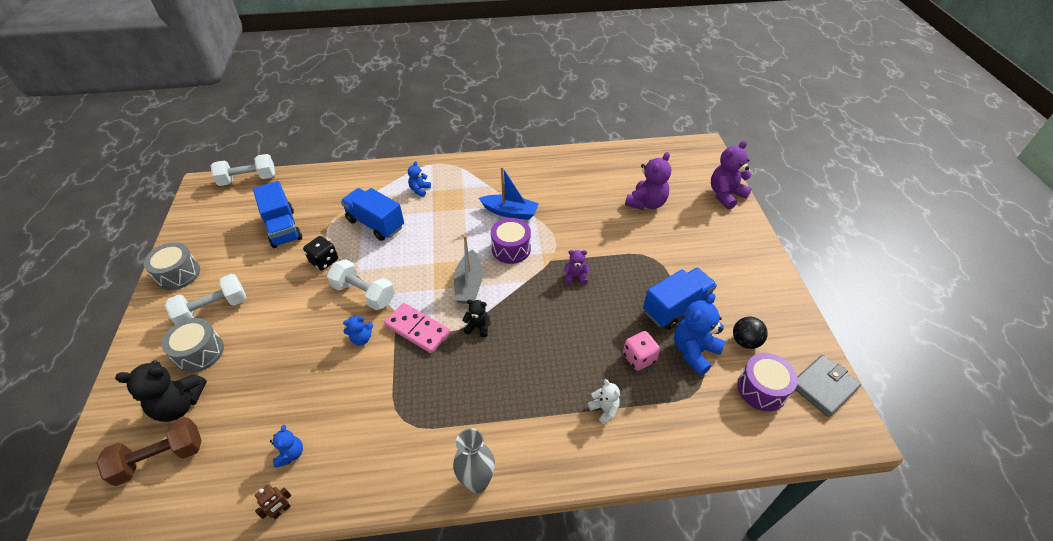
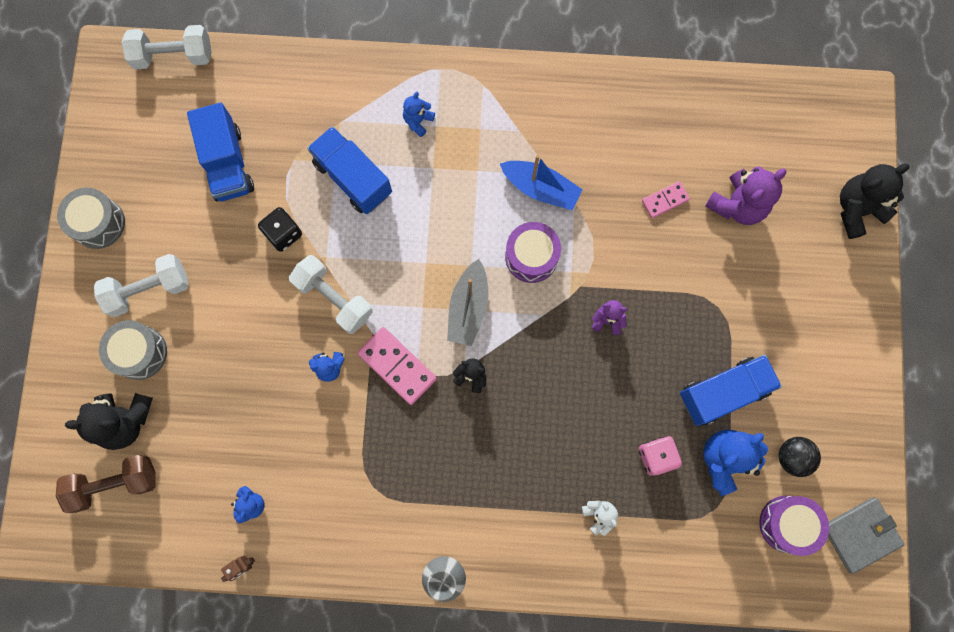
camera: 10 degrees right, 30 degrees up
(597, 207) = (665, 200): none -> pink domino
(725, 195) = (857, 209): purple teddy bear -> black teddy bear

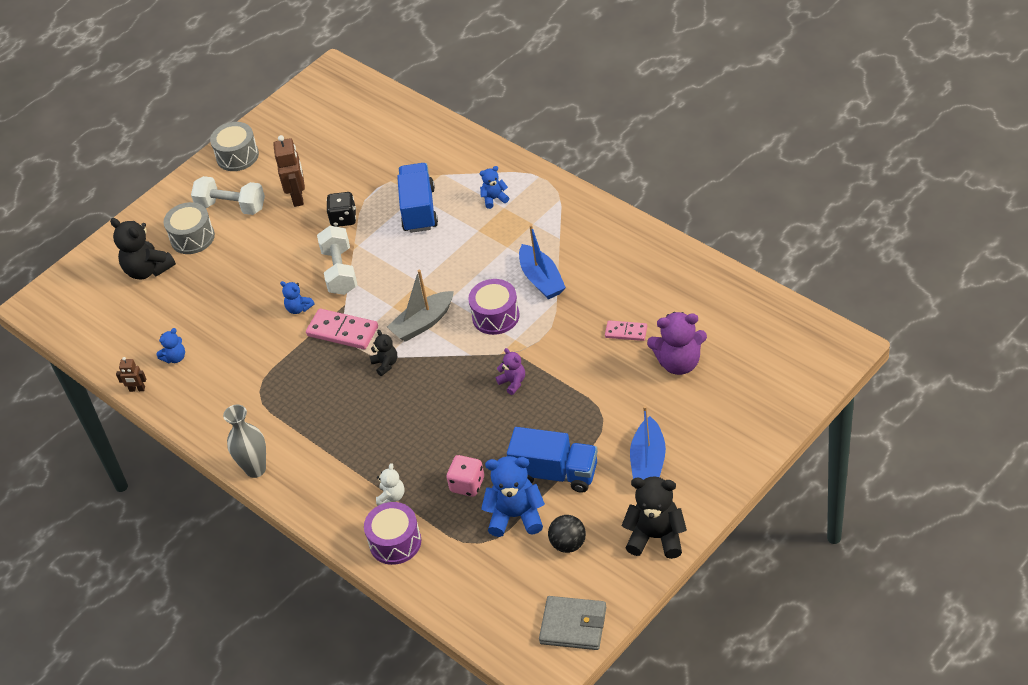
camera: 45 degrees right, 30 degrees down
(115, 483) = (108, 300): brown dumbbell -> none
(173, 56) = (371, 89): white dumbbell -> none
(212, 236) = (298, 197): none -> brown robot
(227, 163) = (347, 162): blue truck -> none
(397, 366) = (342, 331): pink domino -> pink domino turned 60 degrees counterclockwise
(787, 524) = (523, 584): purple drum -> purple drum (395, 542)
(792, 327) = (648, 462): none -> blue boat
(857, 209) = (773, 414): black teddy bear -> black teddy bear (656, 537)

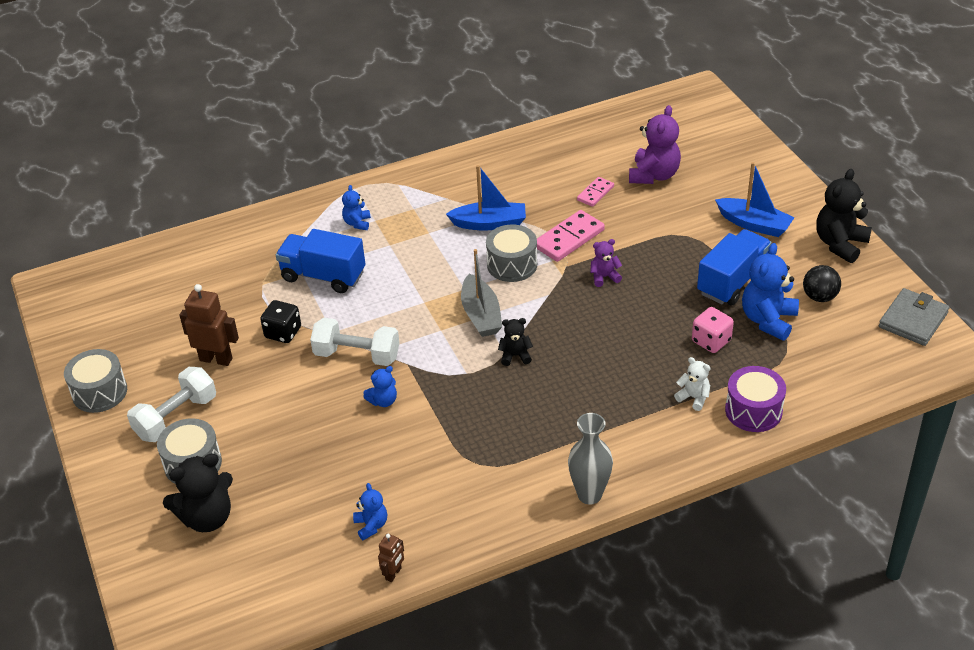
camera: 70 degrees left, 5 degrees down
(342, 331) = (445, 376): pink domino -> pink domino (569, 238)
(495, 316) = (512, 264): purple drum -> grey drum

